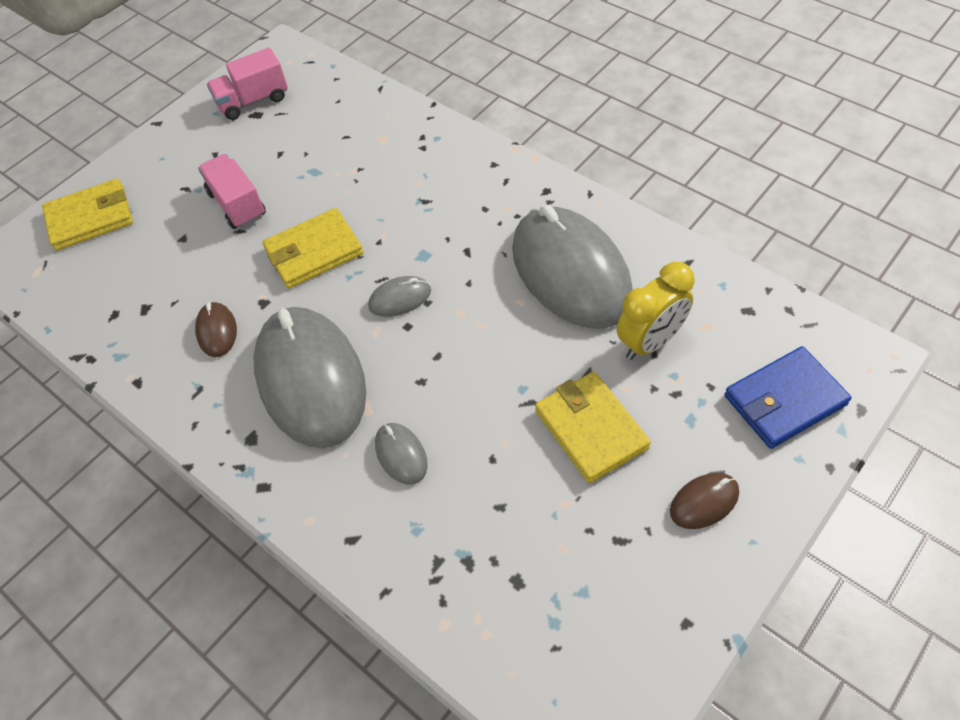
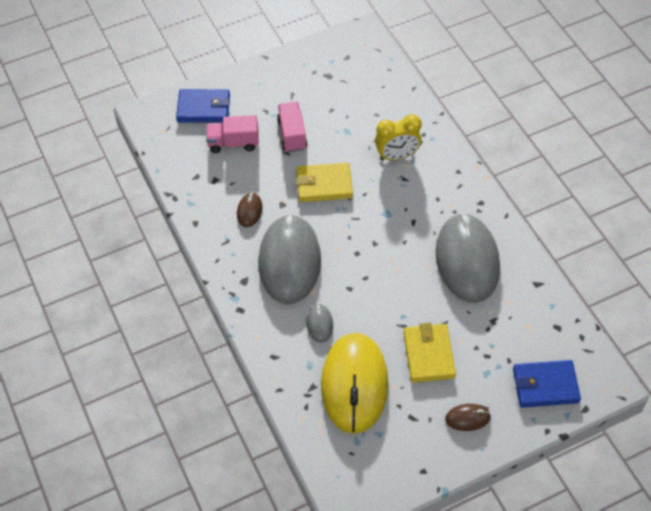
camera: 20 degrees right, 0 degrees up
(90, 218) = (204, 108): yellow wallet -> blue wallet
(253, 101) = (330, 65): pink truck -> pink truck (233, 143)
(400, 299) = (360, 235): grey mouse -> none
(502, 527) = (354, 384): none -> yellow mouse
(650, 342) = (489, 321): yellow clock -> yellow clock (397, 156)

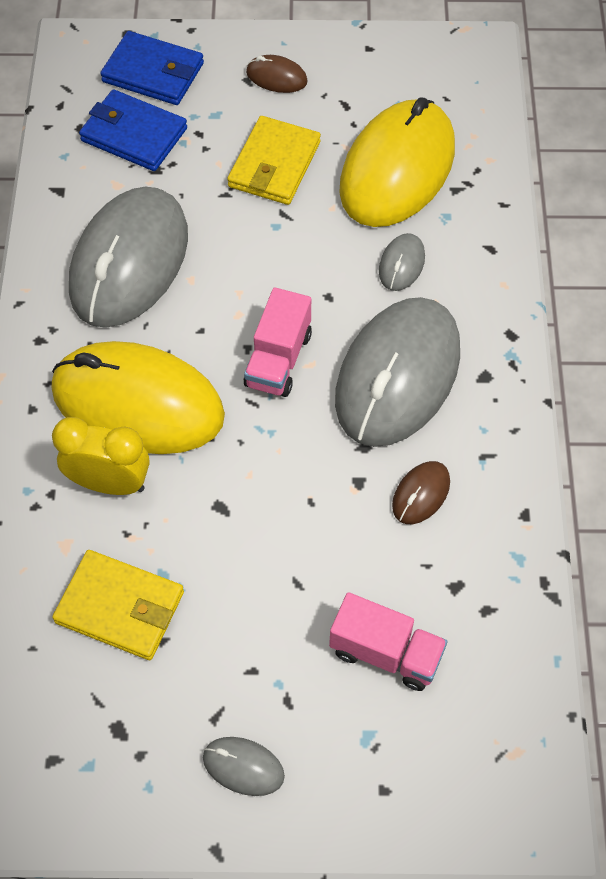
camera: 155 degrees left, 5 degrees up
(204, 108) = (408, 770): blue wallet -> blue wallet (134, 134)
(271, 84) = (243, 767): none -> grey mouse
(292, 134) = (266, 618): pink truck -> pink truck (278, 359)
(324, 184) = (267, 486): yellow wallet -> yellow wallet (120, 607)
(410, 194) = (138, 403): none -> yellow mouse

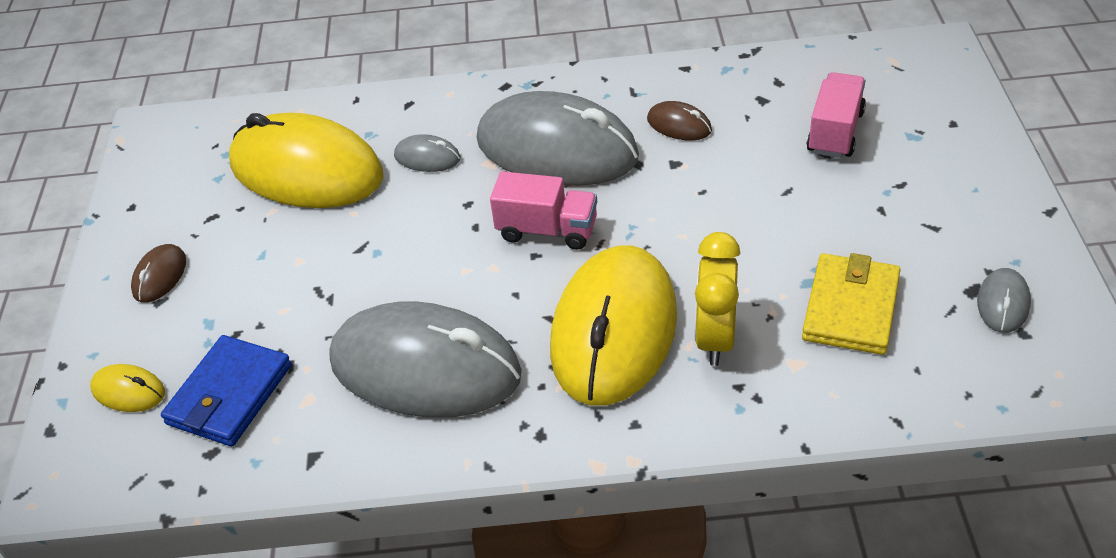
camera: 90 degrees left, 15 degrees down
(153, 73) = (129, 391): blue wallet -> yellow mouse
(243, 767) = (970, 203): grey mouse -> grey mouse (1003, 303)
(274, 164) = (291, 263): yellow wallet -> none

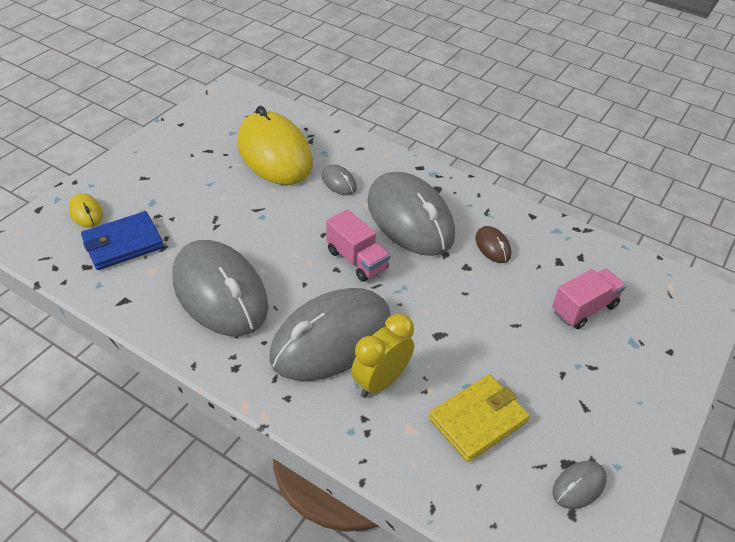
camera: 30 degrees right, 0 degrees up
(160, 276) = (156, 165): brown mouse -> none
(614, 331) = (331, 339): yellow mouse -> grey mouse

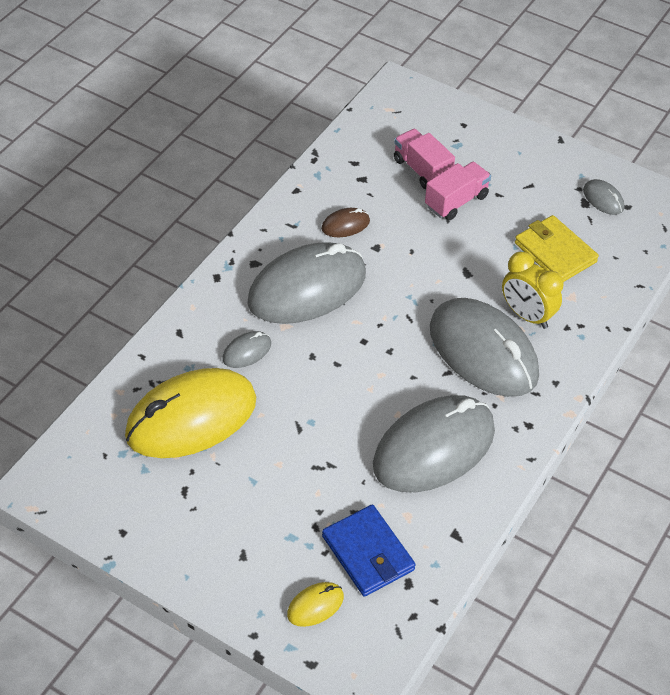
camera: 90 degrees left, 5 degrees up
(357, 260) = (374, 333): pink truck -> pink truck (456, 201)

